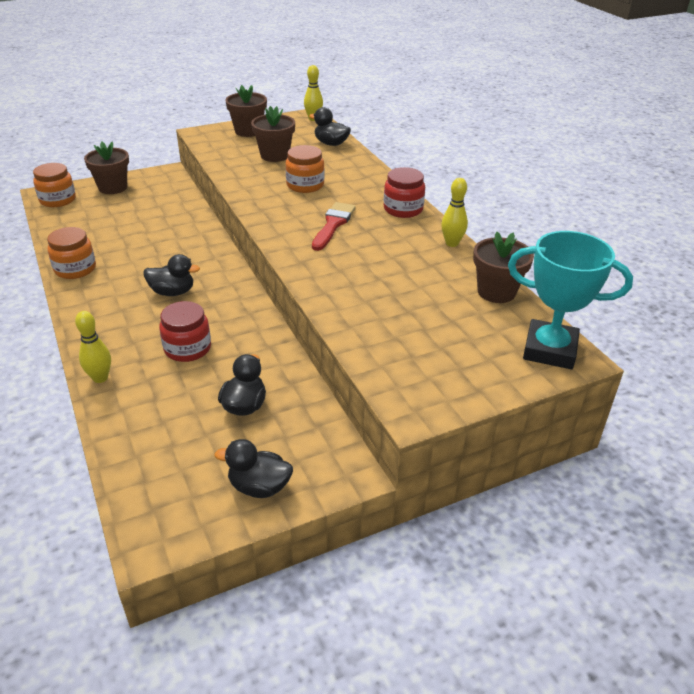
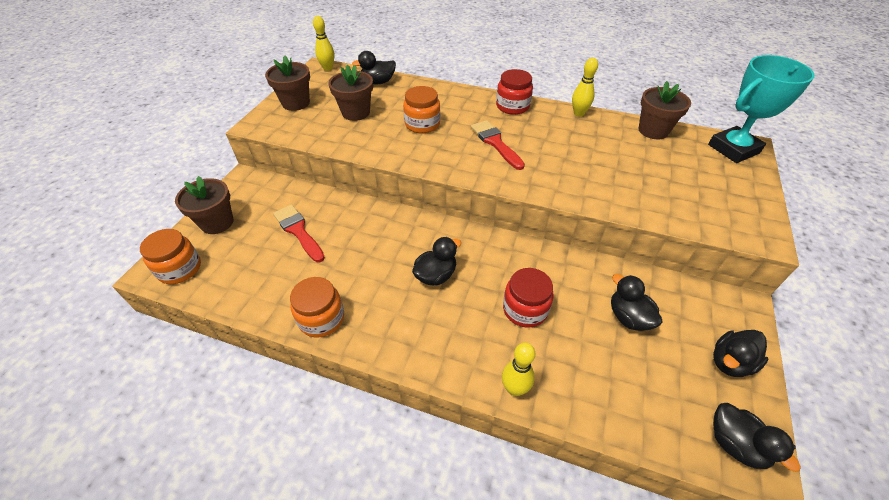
camera: 45 degrees left, 10 degrees up
(144, 218) = (298, 231): none -> red brush
(162, 519) = (735, 444): none -> black duck

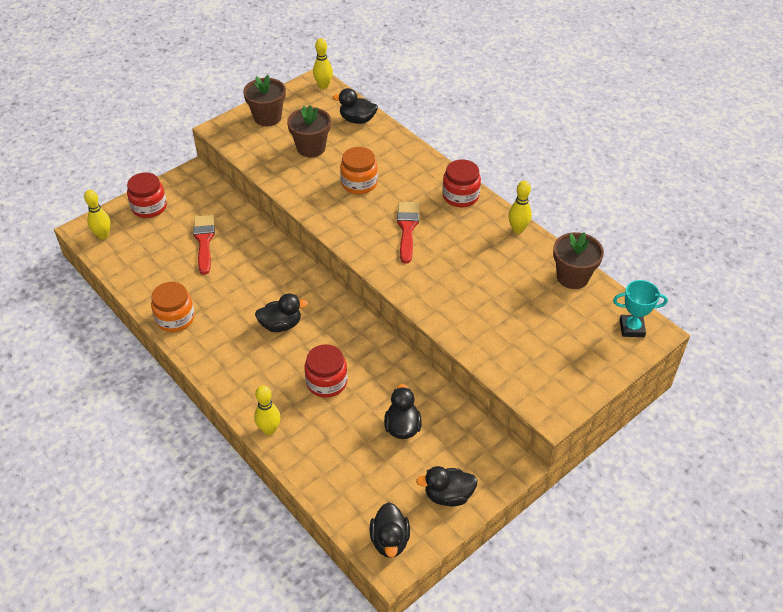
camera: 30 degrees right, 0 degrees up
(180, 269) = (103, 235): orange jar -> yellow bowling pin
(217, 222) = (149, 207): brown flower pot -> red jar
(733, 149) = (631, 328): turquoise trophy -> turquoise trophy, size x0.58

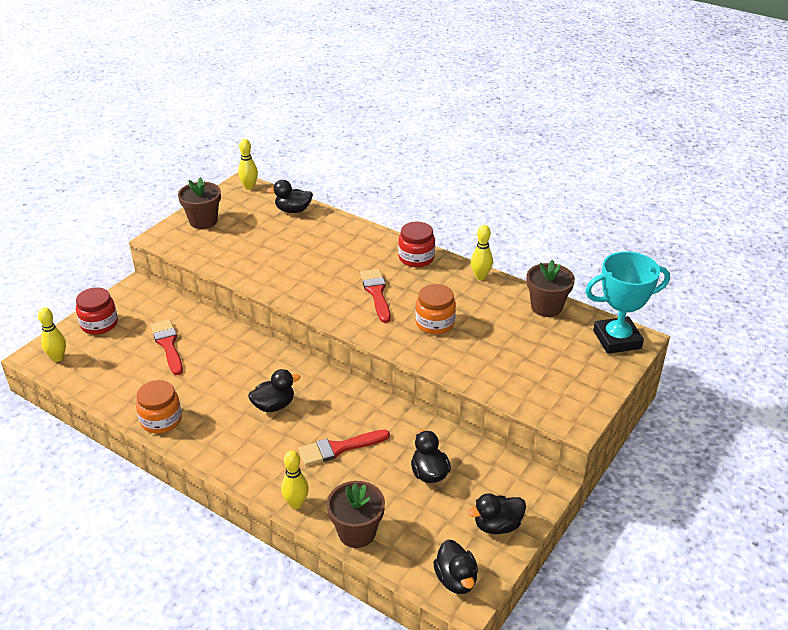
camera: 15 degrees left, 10 degrees down
(311, 148) = (256, 240): brown flower pot -> brown flower pot (357, 532)
(326, 382) = (339, 448): red jar -> red brush
(359, 183) = (315, 262): orange jar -> orange jar (435, 323)
(631, 328) = (617, 339): turquoise trophy -> turquoise trophy, size x1.71

